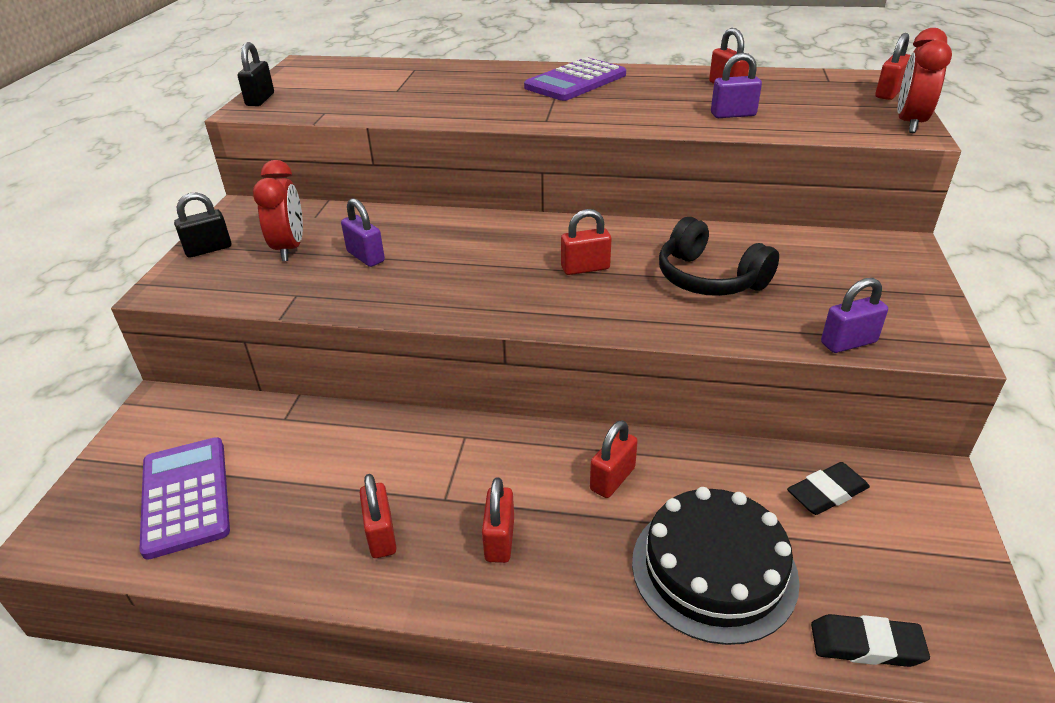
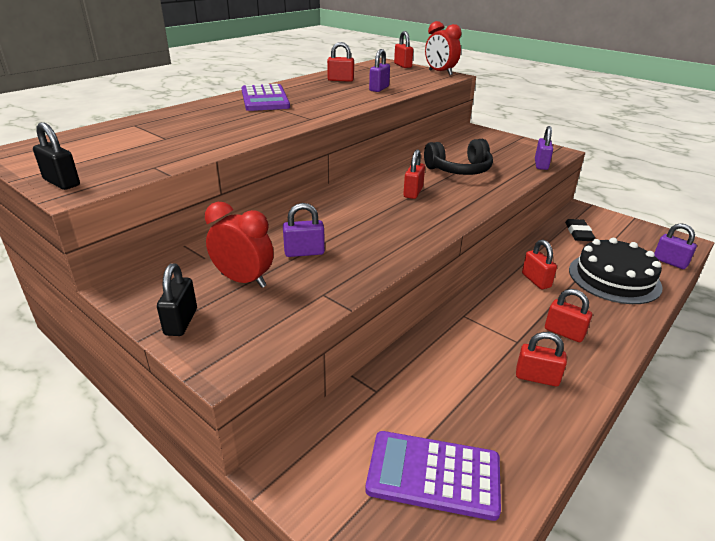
camera: 60 degrees left, 5 degrees down
(866, 645) = (670, 262): black eraser -> purple padlock

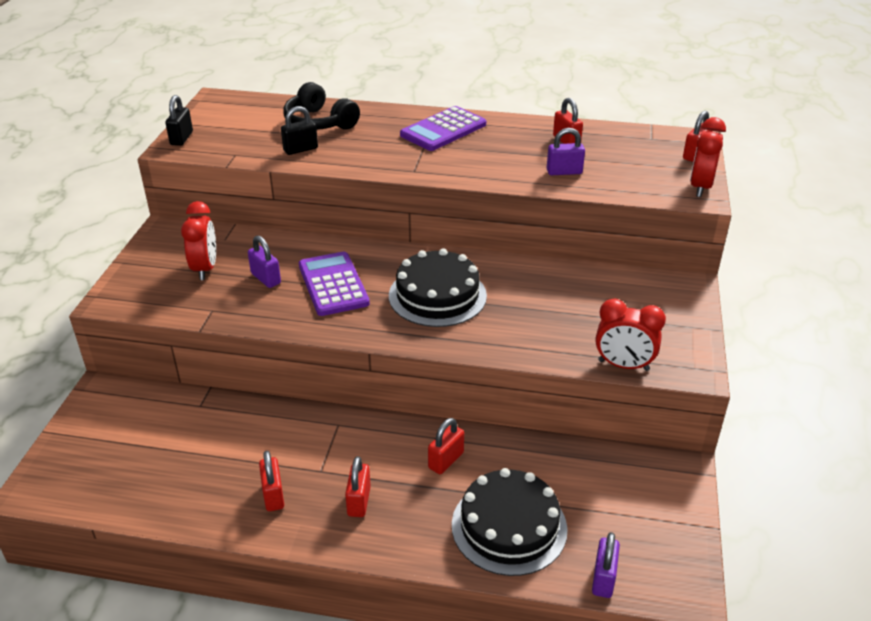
camera: 60 degrees right, 5 degrees up
(181, 322) = (140, 267): black padlock -> black padlock (300, 149)
(413, 192) = (437, 295): red padlock -> black cake
(433, 474) = (128, 462): purple calculator -> purple calculator (333, 284)
(459, 170) = (532, 308): black headphones -> black headphones (319, 122)
(541, 165) = (623, 365): purple padlock -> red clock
(578, 233) = (601, 476): black eraser -> none

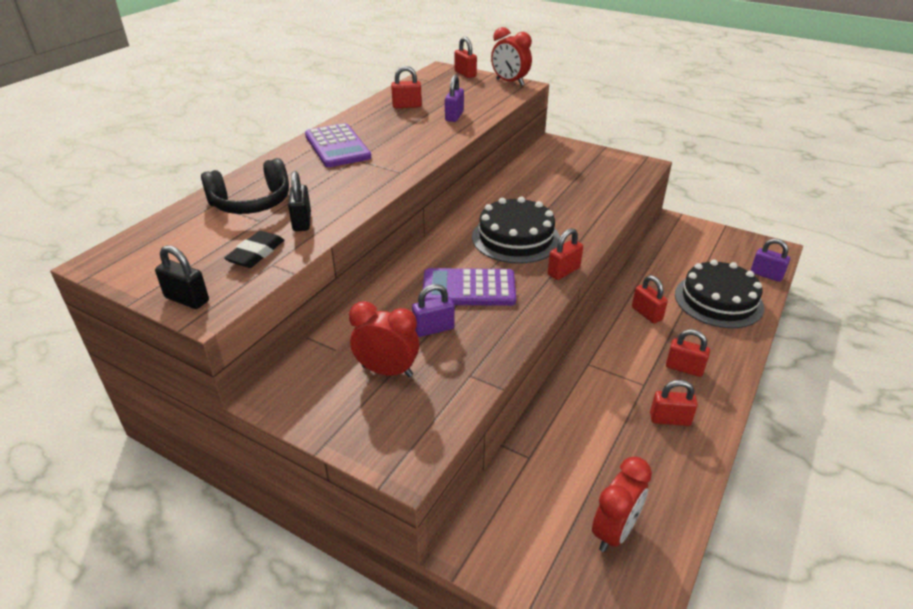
camera: 70 degrees left, 0 degrees up
(246, 145) = (256, 253): none -> black eraser
(390, 337) = (563, 271): none -> red padlock
(623, 365) = (632, 185): red clock -> red clock (614, 531)

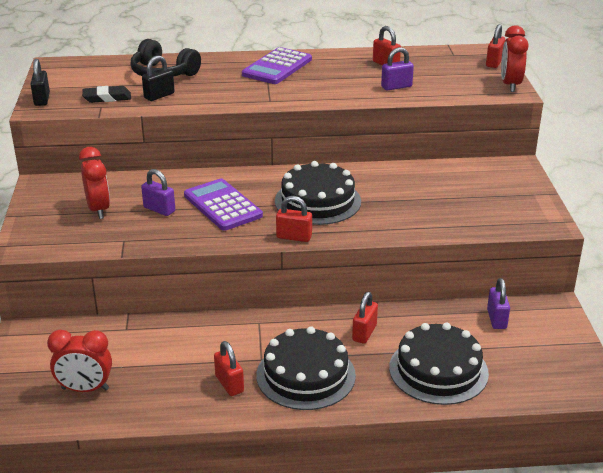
camera: 55 degrees right, 5 degrees down
(684, 368) = (305, 375): red padlock -> black cake
(766, 275) = (528, 392): purple padlock -> purple padlock (496, 319)

